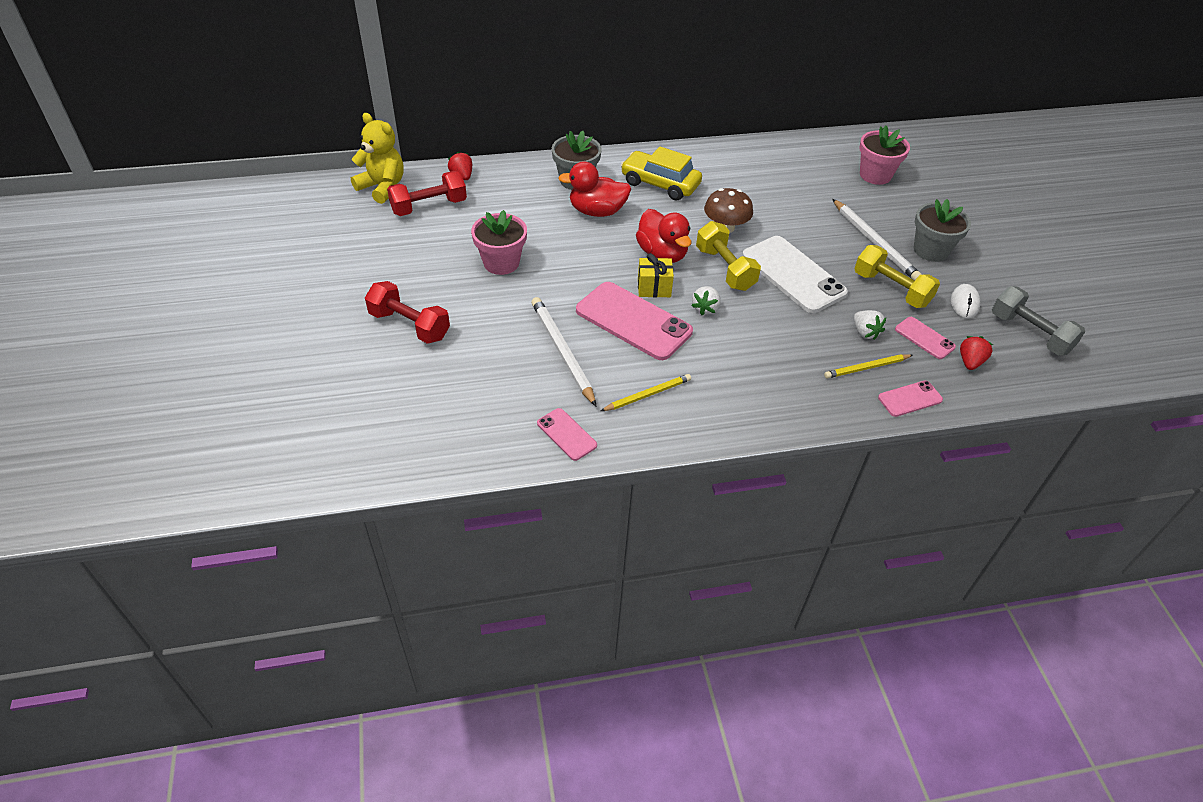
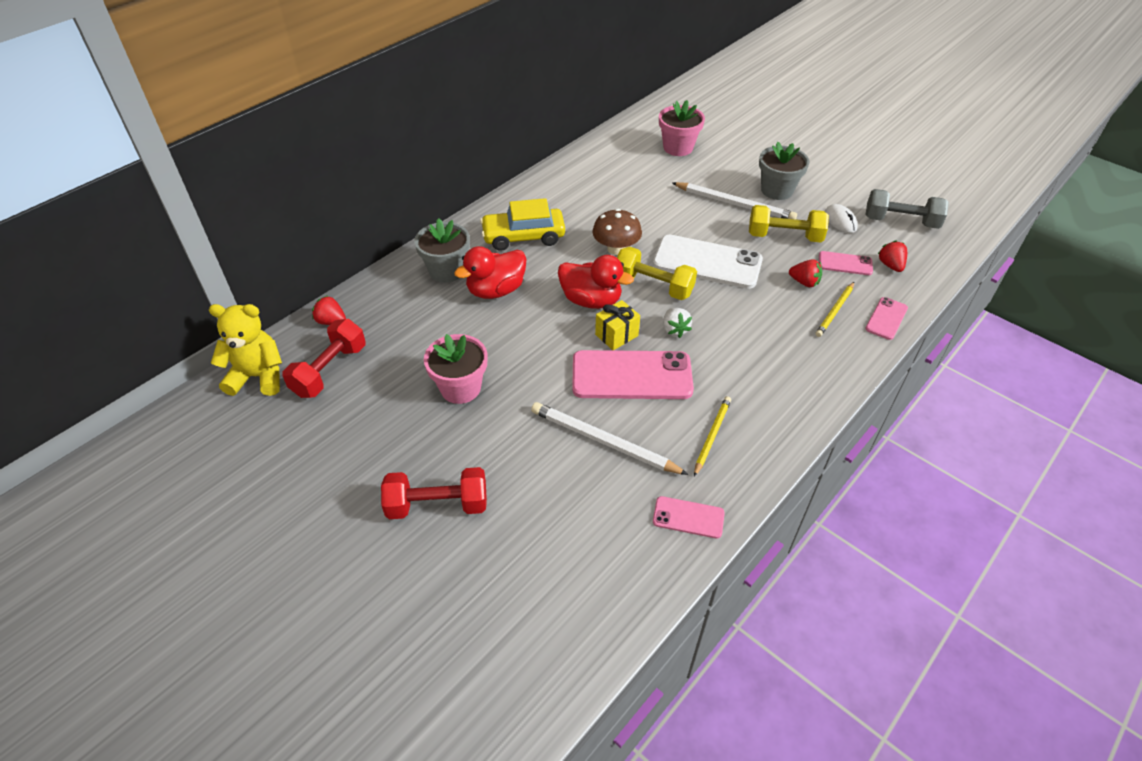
camera: 35 degrees left, 0 degrees up
(865, 332) = (804, 282): white strawberry -> red strawberry

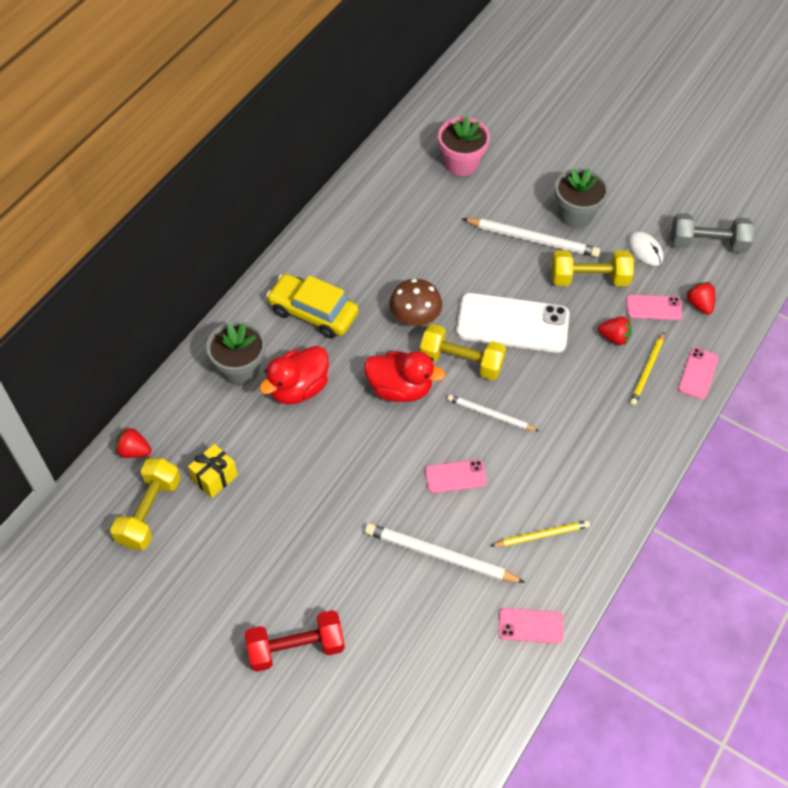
camera: 10 degrees left, 10 degrees up
(258, 376) = (77, 529): yellow teddy bear -> none
(330, 370) = (149, 512): red dumbbell -> yellow dumbbell
(460, 388) = (288, 514): pink flower pot -> none
(523, 237) = (313, 313): yellow car -> yellow car turned 45 degrees clockwise
(616, 335) = (433, 429): yellow gift -> yellow gift (215, 478)
(631, 376) = (455, 476): pink phone -> pink phone, size x0.50
(674, 330) = (490, 415): white strawberry -> white pencil
(711, 436) = (541, 535): yellow pencil -> yellow pencil turned 60 degrees clockwise

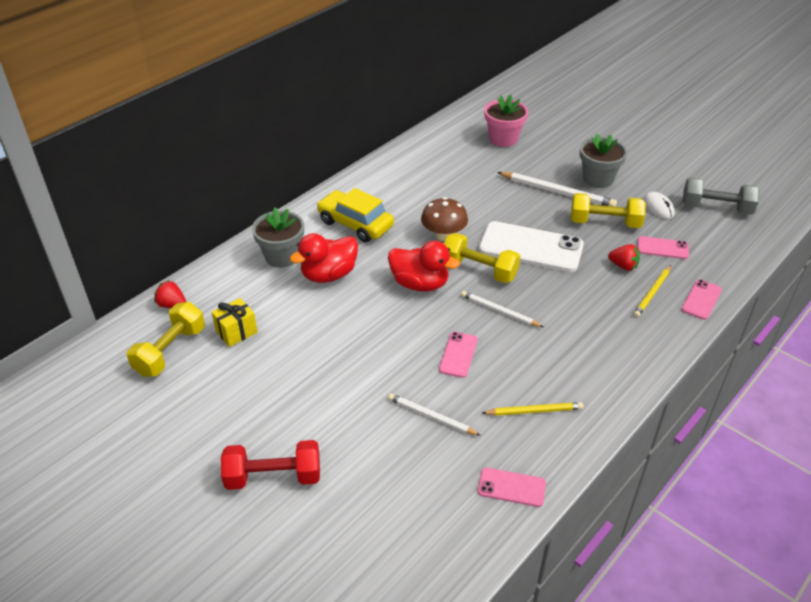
camera: 10 degrees right, 15 degrees down
(440, 556) = (431, 416): white pencil -> white pencil, size x0.63
(455, 476) = (458, 355): pink phone -> pink phone turned 75 degrees counterclockwise
(699, 304) = (706, 249): red strawberry -> none

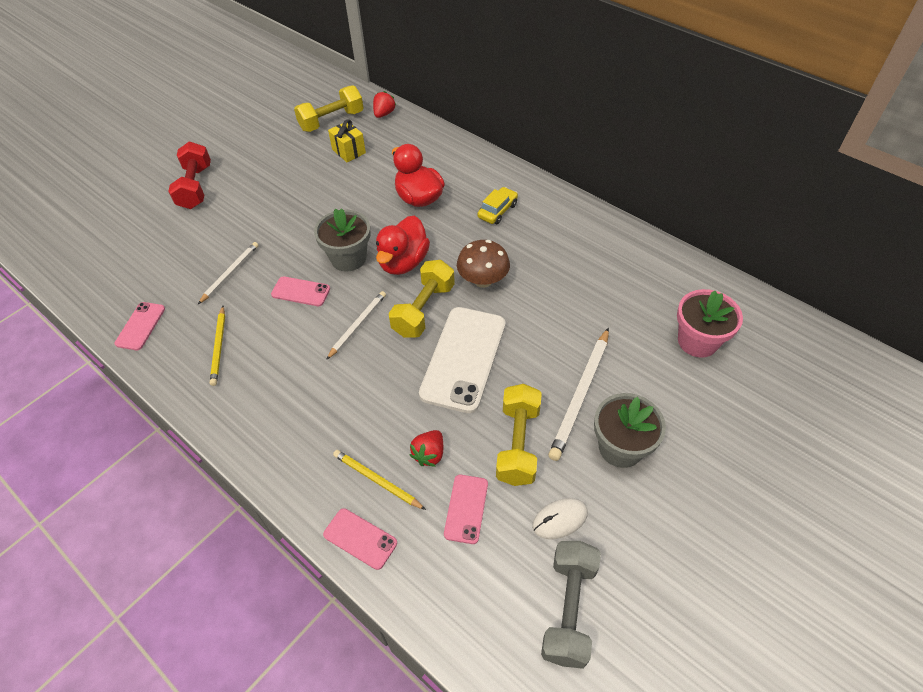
camera: 90 degrees right, 10 degrees up
(170, 351) = (331, 121): yellow dumbbell -> yellow dumbbell turned 60 degrees counterclockwise
(282, 256) = (445, 166): grey flower pot -> grey flower pot (348, 258)
(355, 224) = (497, 211): yellow car -> yellow car, size x0.59

